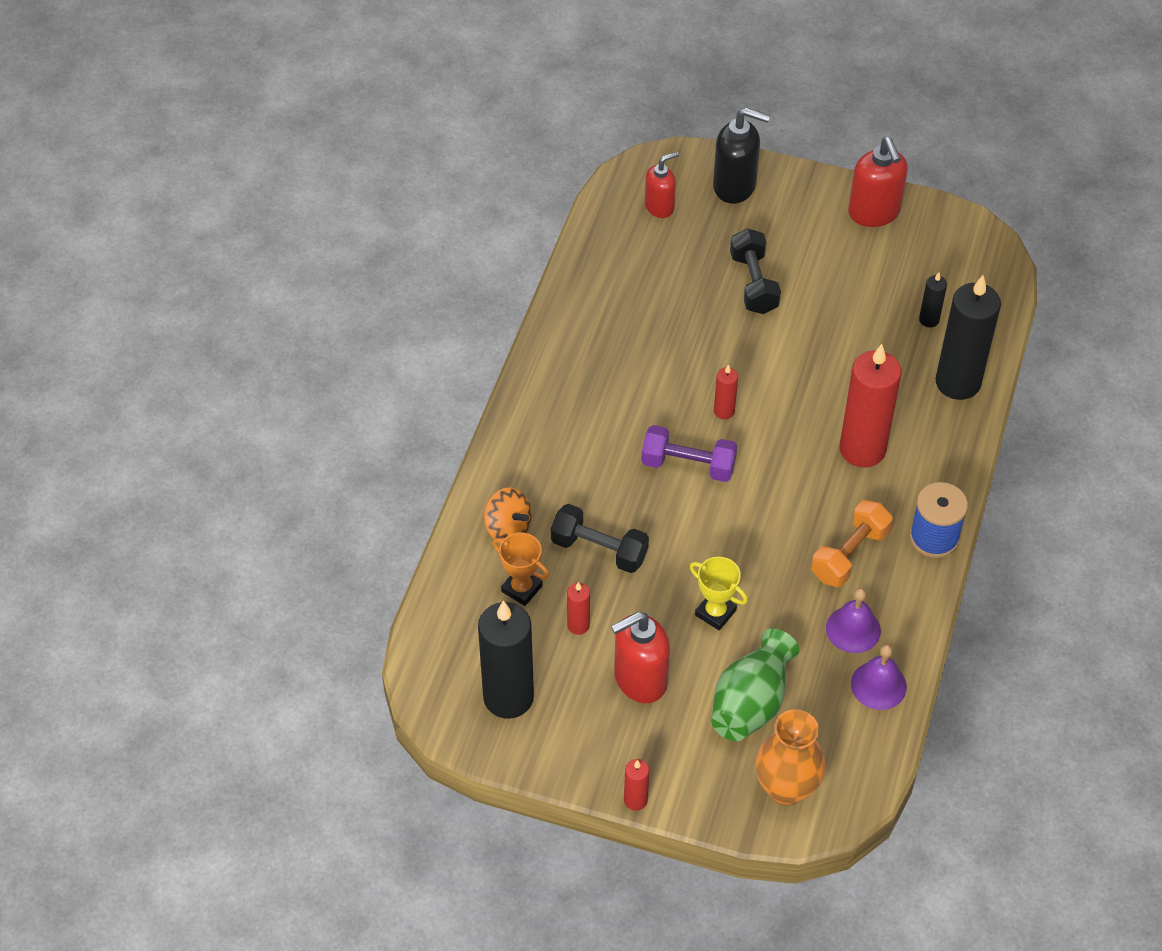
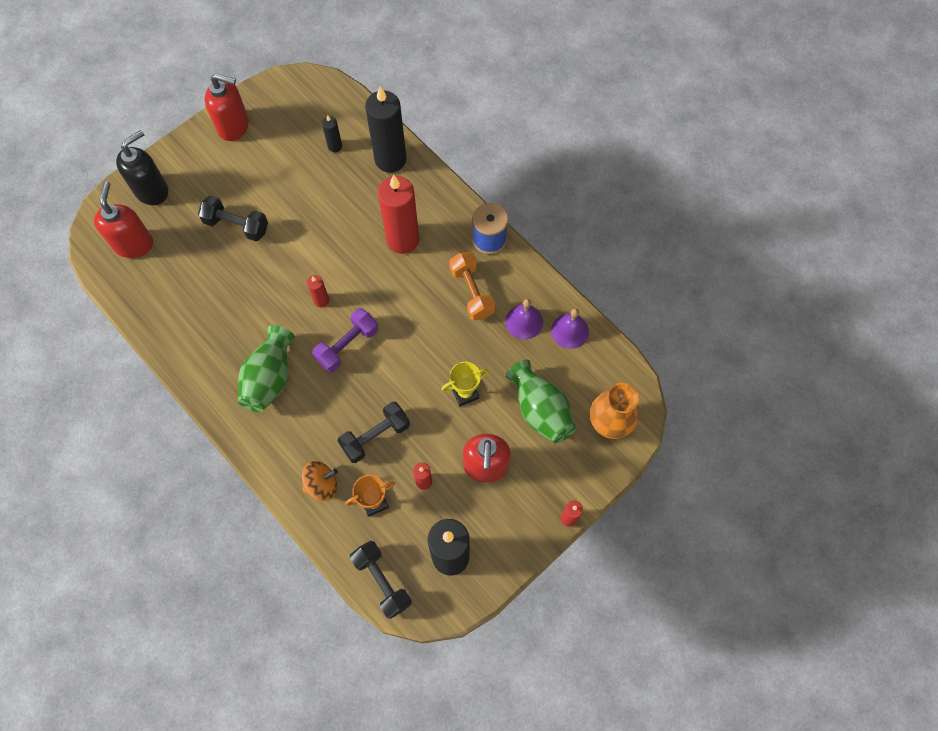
camera: 60 degrees left, 15 degrees up
(437, 643) = (382, 581): none -> black dumbbell
(596, 413) = (270, 378): none -> green vase
(659, 207) = (133, 244): red soap dispenser -> red soap dispenser, size x1.55

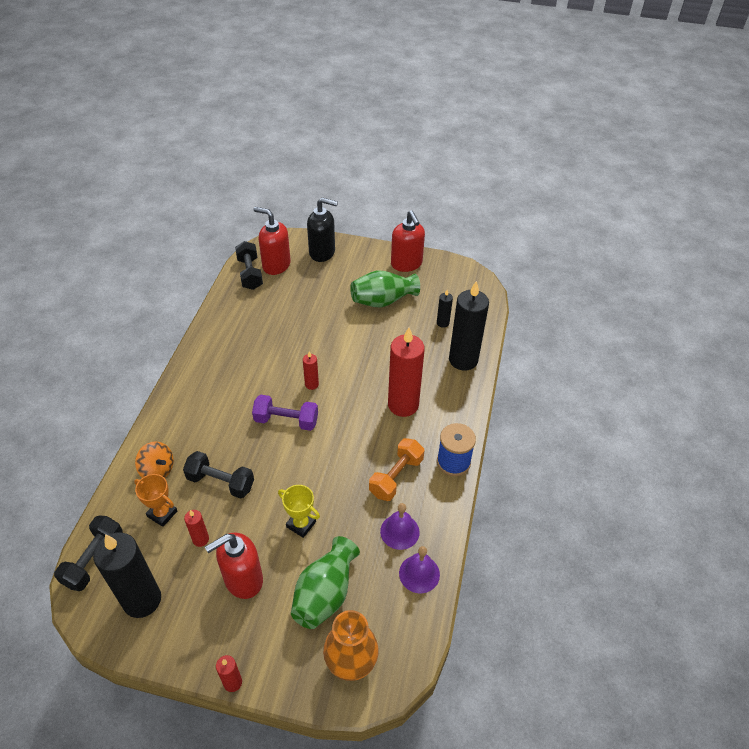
camera: 55 degrees right, 20 degrees down
(133, 244) = (276, 265): red soap dispenser -> red soap dispenser turned 120 degrees counterclockwise
(236, 225) = (333, 306): black dumbbell -> black dumbbell (250, 273)
(270, 378) = (226, 389): green vase -> green vase (383, 301)

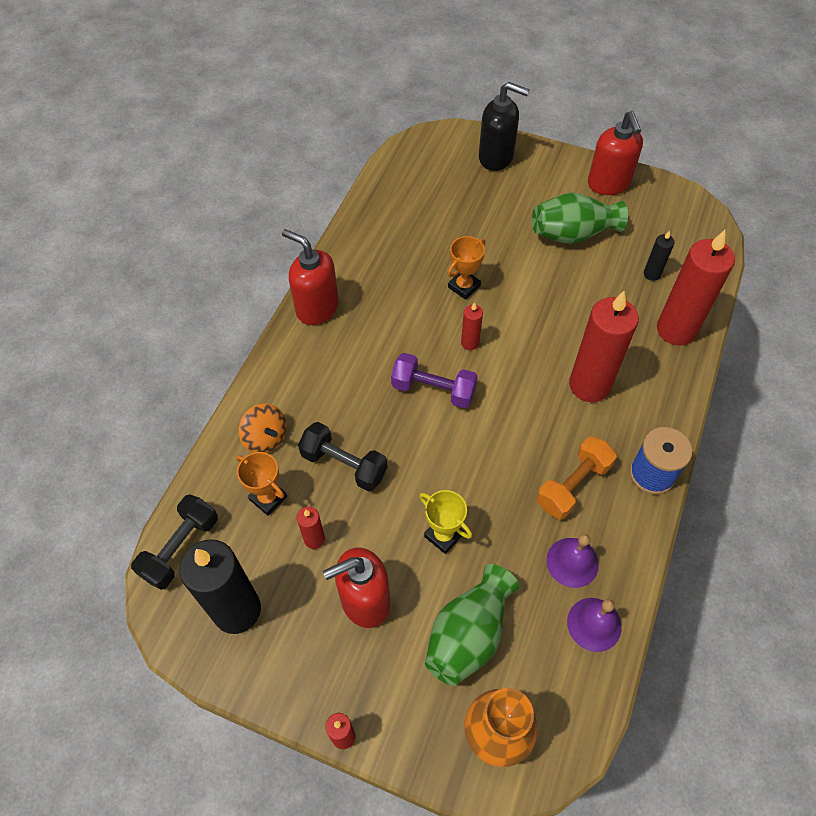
camera: 10 degrees right, 10 degrees up
(250, 273) = (399, 179): black dumbbell -> none
(276, 265) = (434, 170): red soap dispenser -> red soap dispenser (317, 308)
(304, 345) = (464, 286): none -> orange trophy
(463, 360) = (676, 330): black candle -> red candle

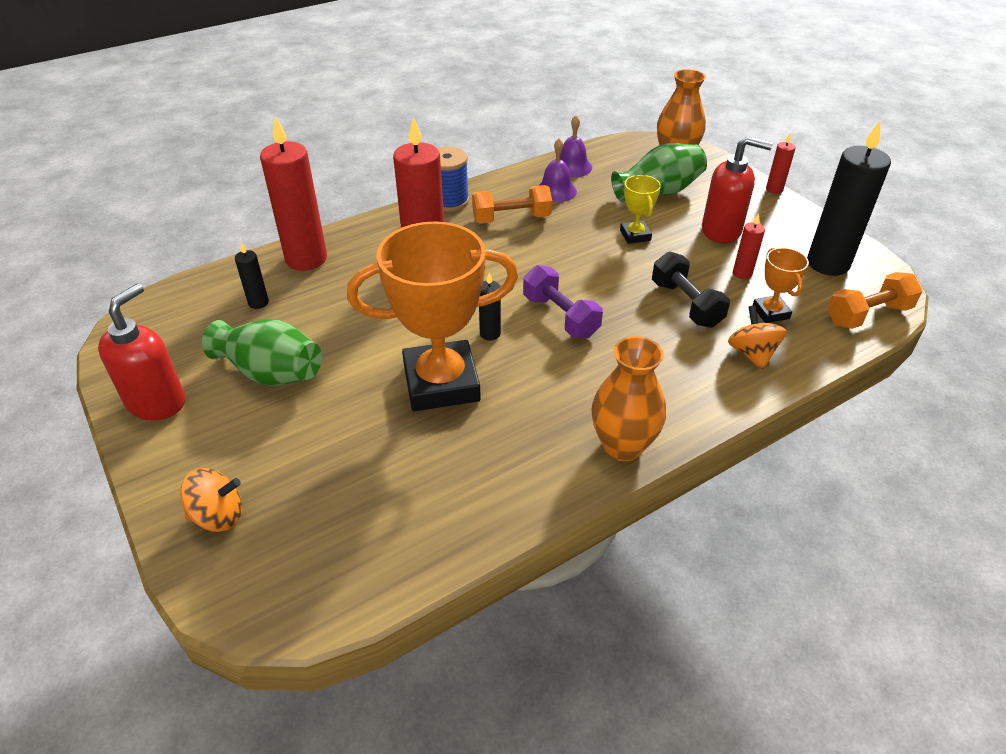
camera: 145 degrees left, 15 degrees down
(181, 548) = (867, 315): black dumbbell -> orange dumbbell
(317, 308) = (622, 446): red soap dispenser -> orange vase
(464, 286) = (441, 383): orange trophy -> orange trophy, size x2.22
(470, 343) = (490, 333): red candle -> black candle
(496, 157) = (218, 516): black soap dispenser -> orange spinning top

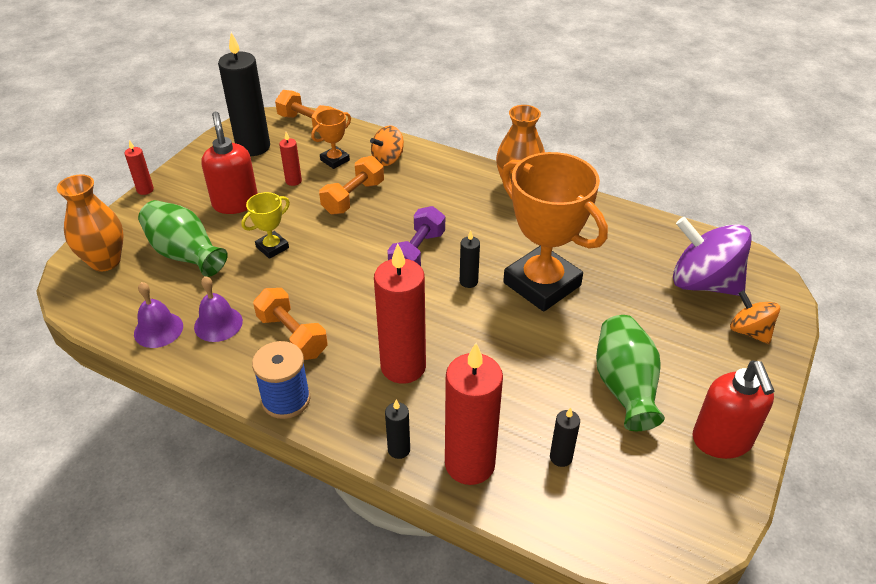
camera: 120 degrees left, 0 degrees up
(157, 402) = (722, 440): red soap dispenser -> red soap dispenser turned 90 degrees counterclockwise
(316, 526) = (703, 283): none -> purple spinning top
(354, 233) = (399, 449): none -> black candle
(686, 304) = (353, 197): black dumbbell -> orange dumbbell

